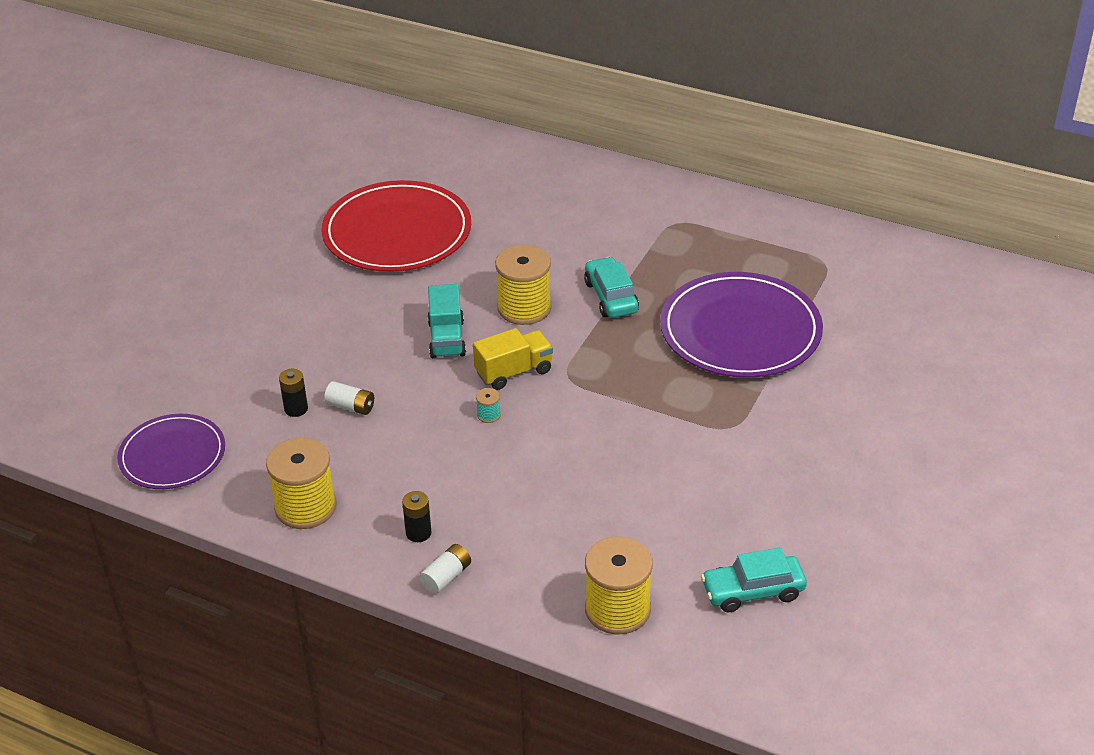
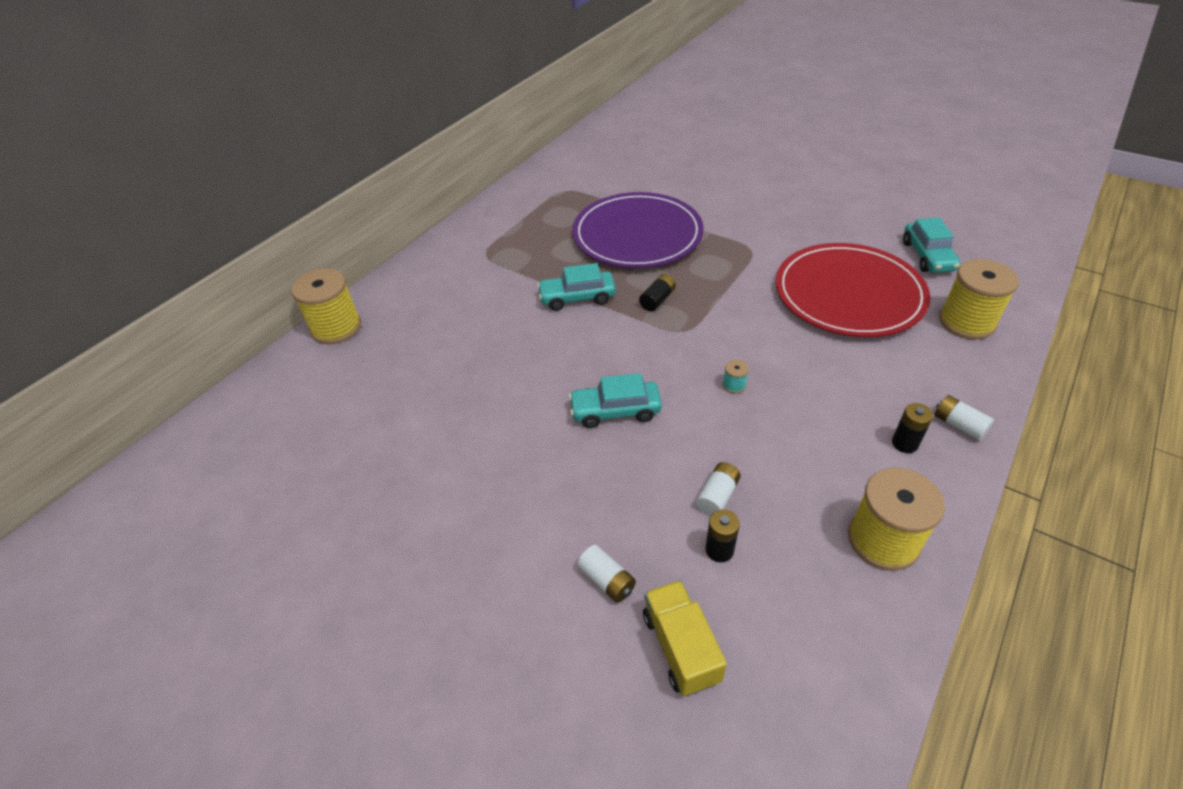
camera: 80 degrees left, 5 degrees up
(172, 455) = (807, 697): purple plate -> none
(269, 350) = (607, 580): none -> white battery
(397, 232) = (417, 447): red plate -> red plate (848, 294)
(447, 339) = (615, 411): turquoise truck -> turquoise car
(514, 372) = (673, 365): yellow truck -> yellow truck (680, 647)
(524, 308) = (579, 353): yellow spool -> yellow spool (336, 328)
(617, 355) = (657, 300): none -> black battery

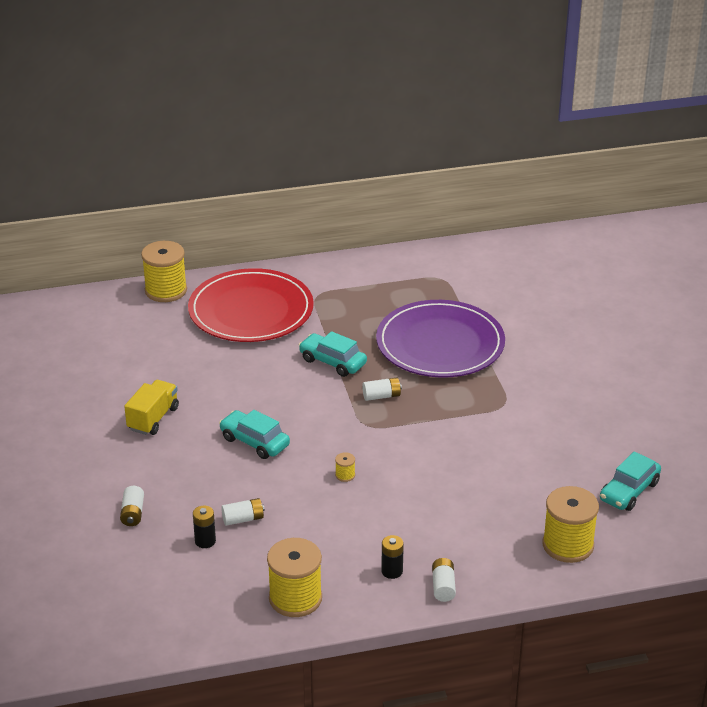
camera: 40 degrees right, 10 degrees down
(657, 300) = (381, 396): black battery -> white battery
(680, 647) = (126, 562): yellow truck -> yellow truck (153, 418)
(734, 385) = (345, 475): turquoise spool -> yellow spool
(848, 294) = (518, 476): red plate -> red plate (251, 310)

